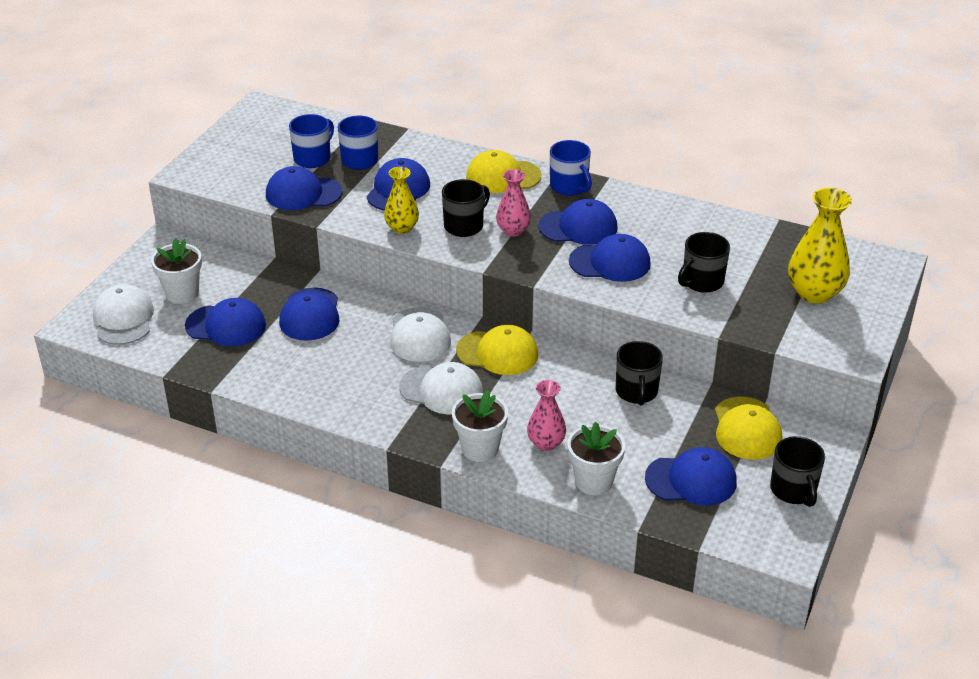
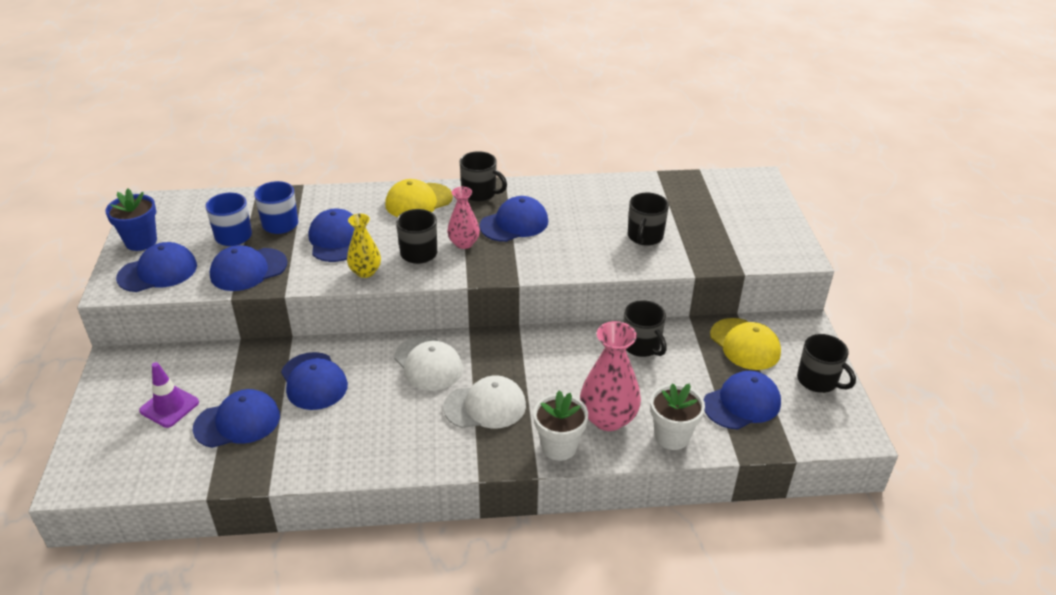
camera: 30 degrees left, 0 degrees up
(123, 319) = (122, 455): white cap -> none
(182, 293) = (169, 406): white flower pot -> purple traffic cone
(233, 140) = (141, 241): none -> blue flower pot
(497, 353) = (506, 354): yellow cap -> none
(546, 443) = (608, 418): pink vase -> pink vase, size x1.63
(569, 187) = (480, 193): blue mug -> black mug
(610, 262) = (563, 244): blue cap -> blue cap (158, 272)
(814, 293) = (730, 218): yellow vase -> none

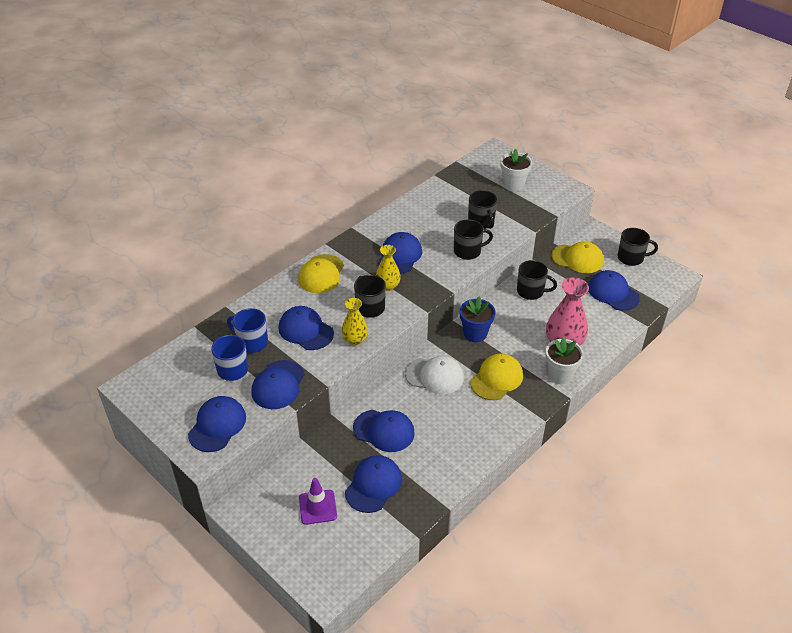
camera: 40 degrees left, 5 degrees up
(141, 241) = (170, 414): blue flower pot -> blue flower pot (475, 334)
(464, 243) = (388, 286): pink vase -> yellow vase
(480, 193) = (352, 247): black mug -> black mug (468, 251)
(485, 406) = (496, 379): white cap -> yellow cap
(672, 436) = (603, 332): white flower pot -> white flower pot (513, 185)
(742, 403) = (613, 293): blue cap -> blue cap turned 60 degrees counterclockwise

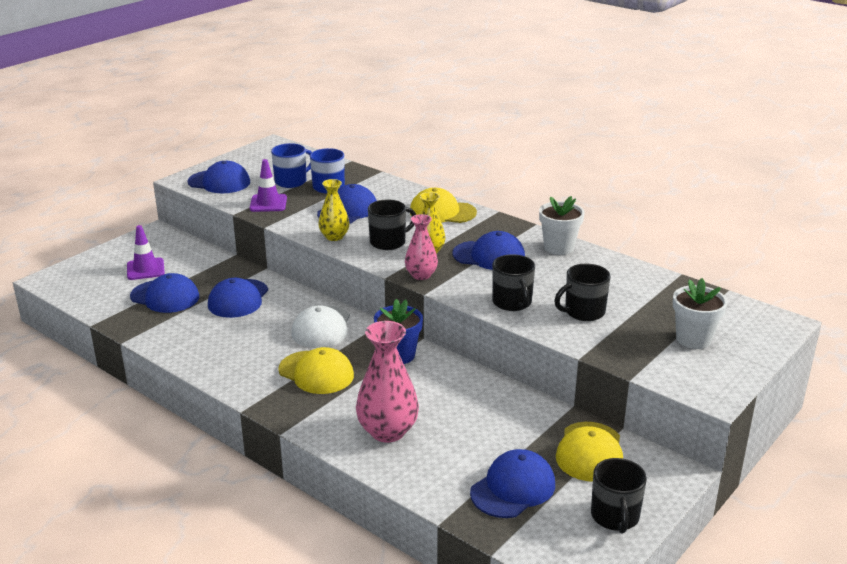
camera: 85 degrees right, 15 degrees down
(278, 385) = (268, 203): blue cap -> purple traffic cone
(426, 292) = (421, 275): none -> pink vase
(531, 291) = (495, 403): black mug -> none
(560, 375) = (324, 426): white flower pot -> white flower pot (559, 247)

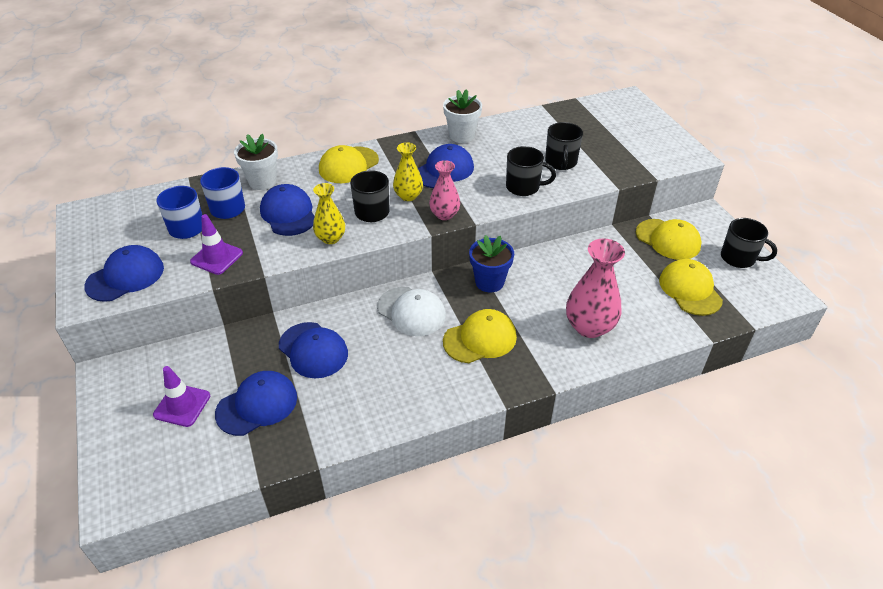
camera: 60 degrees left, 15 degrees up
(513, 488) = (690, 290): blue cap -> yellow cap
(693, 339) = (625, 135): white flower pot -> white flower pot (262, 181)

